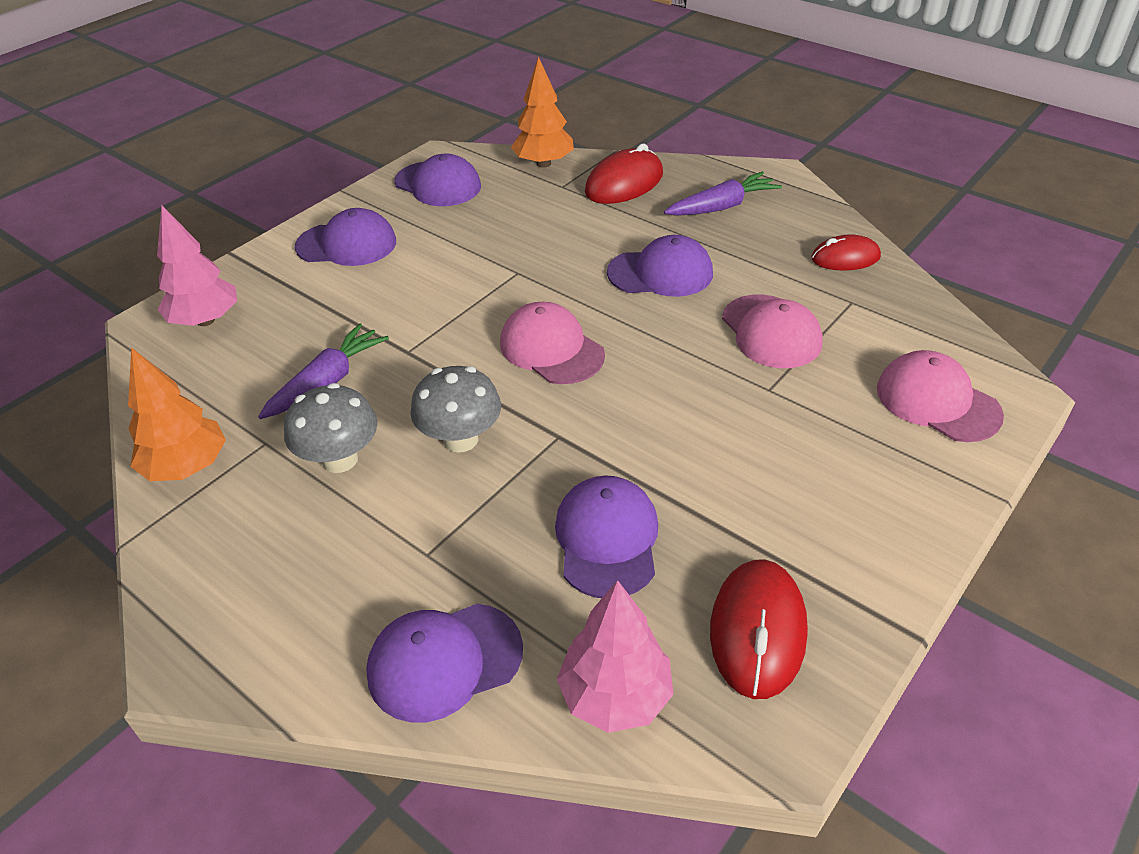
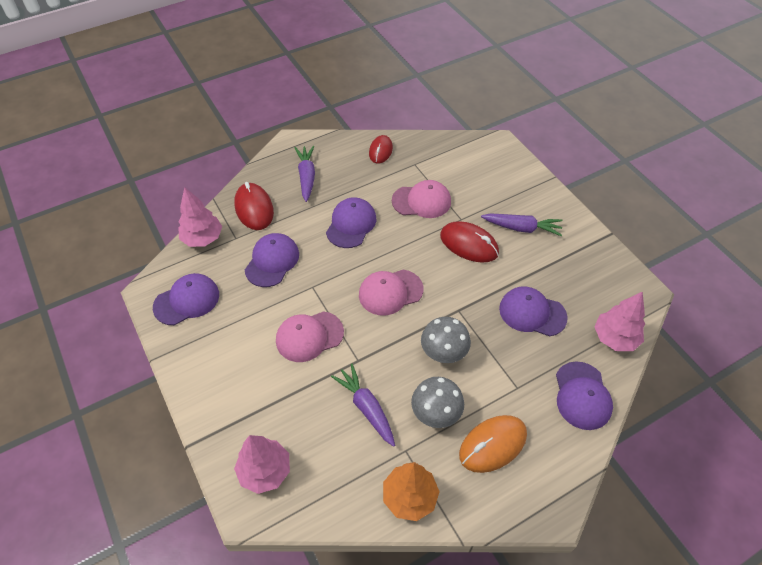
camera: 70 degrees left, 10 degrees up
(299, 545) = (492, 445): none -> orange mouse
(347, 244) = (225, 369): purple cap -> purple cap (272, 261)
(543, 163) = (203, 238): orange tree -> pink tree
(757, 631) = (596, 280): red mouse -> red mouse (469, 244)
(812, 477) = (521, 228): none -> purple carrot
(937, 401) = (494, 169): pink cap -> pink cap (309, 336)

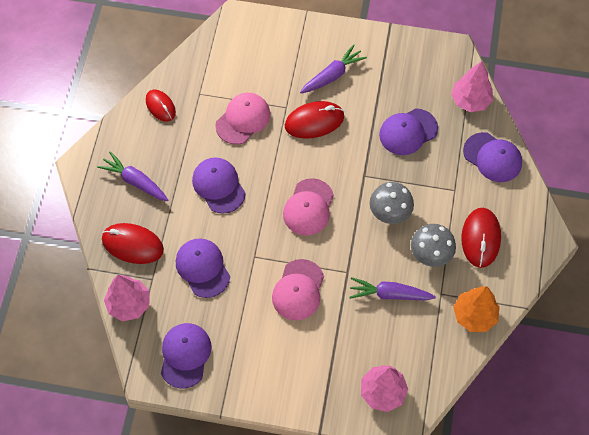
camera: 50 degrees left, 10 degrees up
(492, 445) = (480, 238): orange mouse -> red mouse

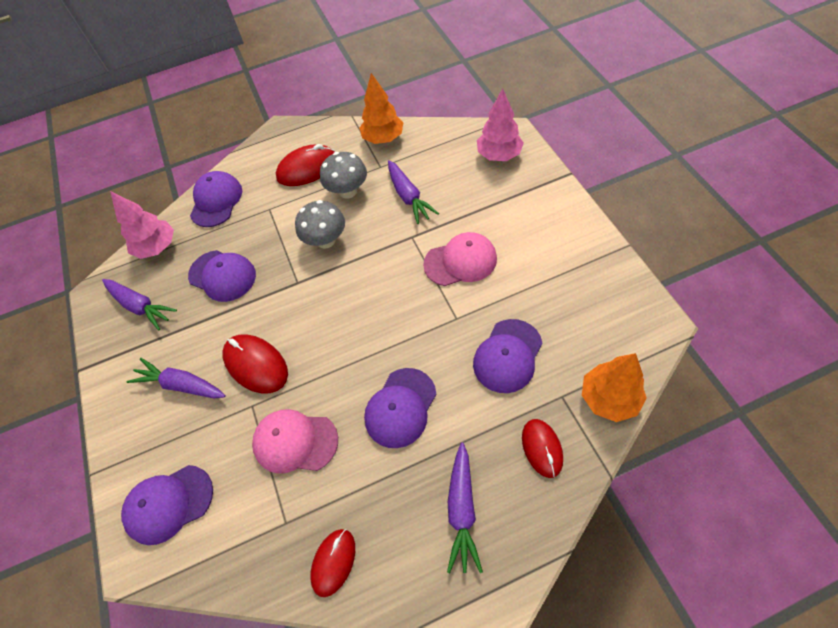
camera: 115 degrees left, 5 degrees down
(129, 304) = (609, 398): pink tree -> orange tree
(132, 245) = (542, 448): red mouse -> red mouse, size x0.66
(185, 355) = (607, 308): purple cap -> purple cap (169, 504)
(308, 207) = (366, 306): pink cap -> none
(419, 73) = (140, 306): none -> purple carrot

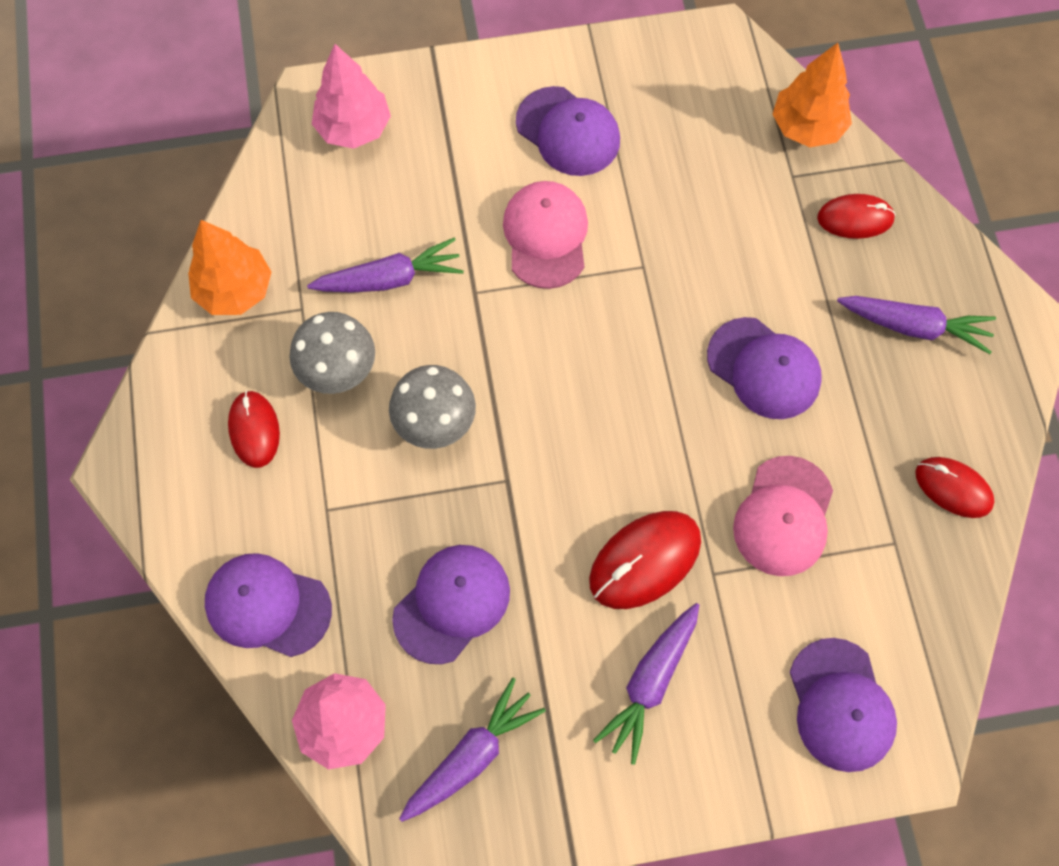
camera: 85 degrees left, 10 degrees up
(307, 169) = (254, 430): red mouse -> red mouse, size x0.66
(507, 356) = (720, 219): purple cap -> purple cap (568, 132)

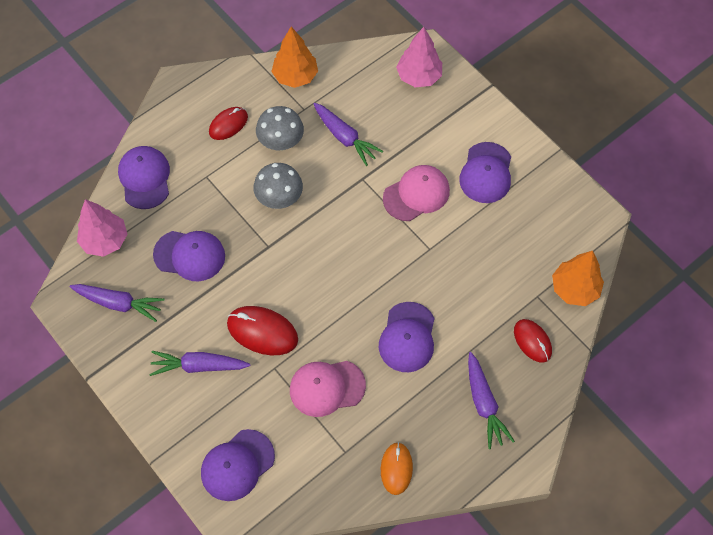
camera: 60 degrees right, 5 degrees down
(953, 488) = (396, 469): red mouse -> orange mouse

